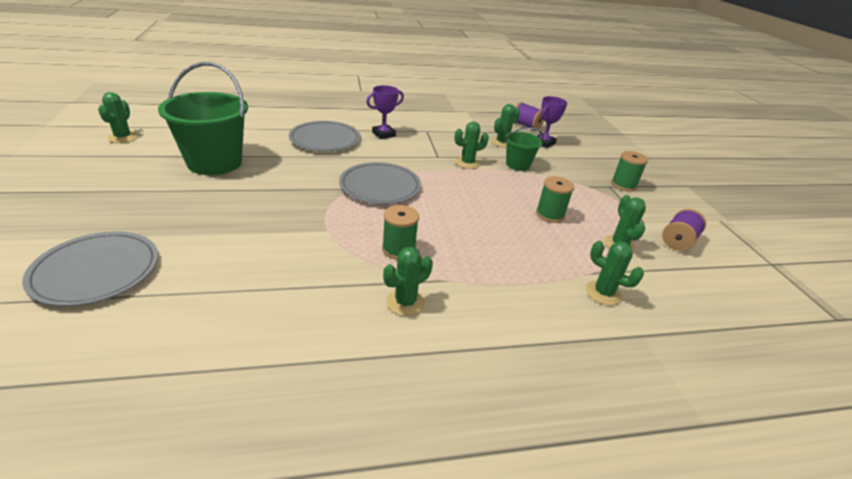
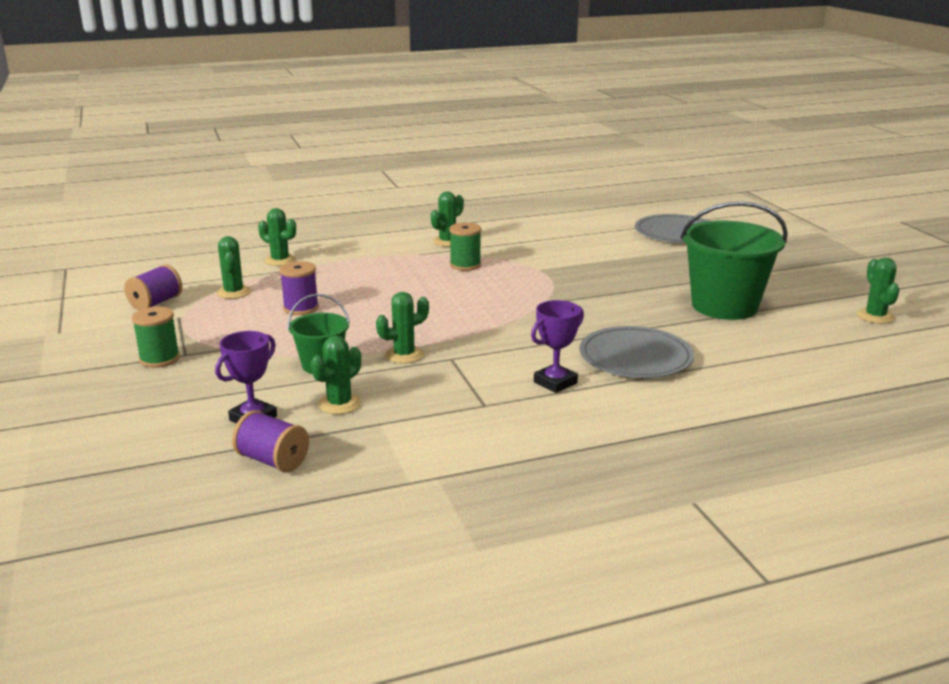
camera: 175 degrees right, 10 degrees down
(380, 186) = (512, 309): grey plate -> none
(550, 215) = (301, 308): green spool -> purple spool

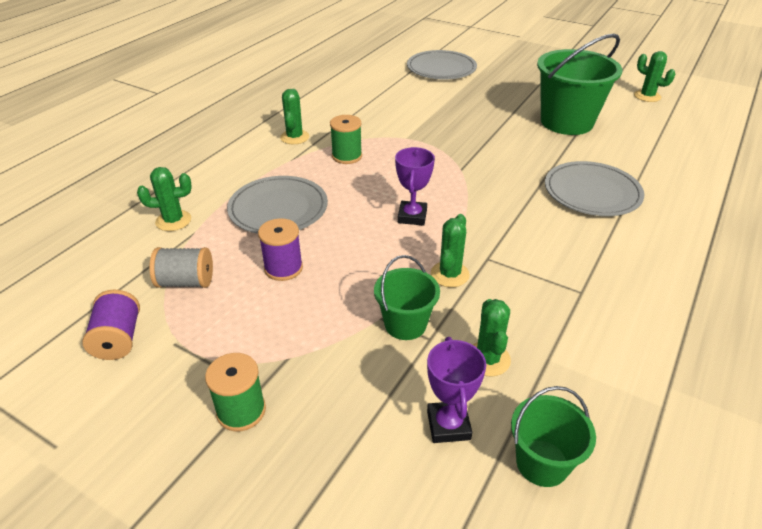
camera: 40 degrees left, 15 degrees up
(233, 292) = (186, 282): green cactus -> grey spool
(273, 460) = (542, 463): purple spool -> green bucket
(356, 277) = (278, 208): none -> grey plate
(555, 382) = (587, 243): purple trophy -> purple trophy (412, 216)

